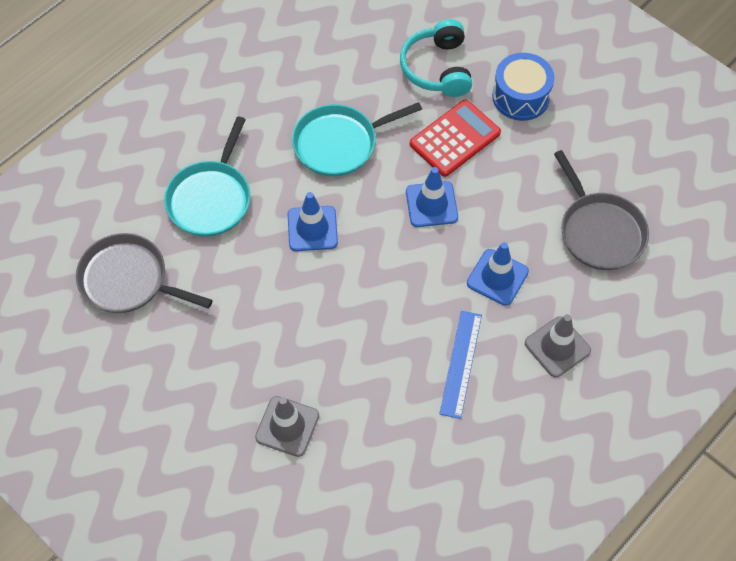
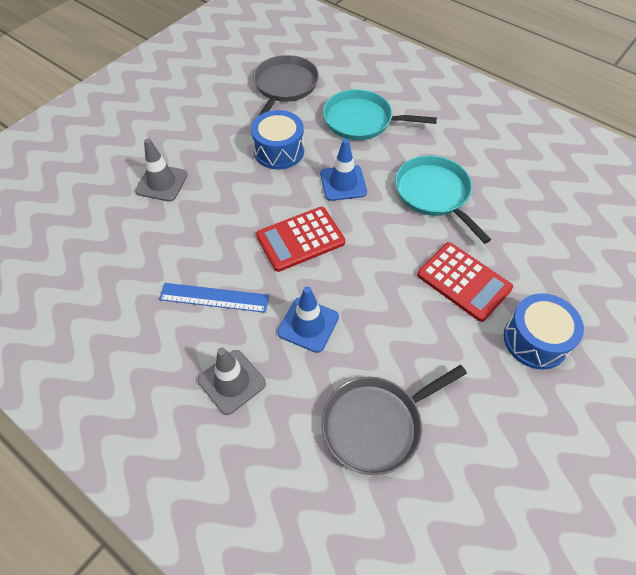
camera: 85 degrees right, 5 degrees down
(250, 292) = (279, 151): none -> blue drum
(390, 277) = (300, 239): none -> red calculator
(431, 204) = (383, 266): blue traffic cone -> none
(437, 68) = (545, 263): turquoise headphones -> none

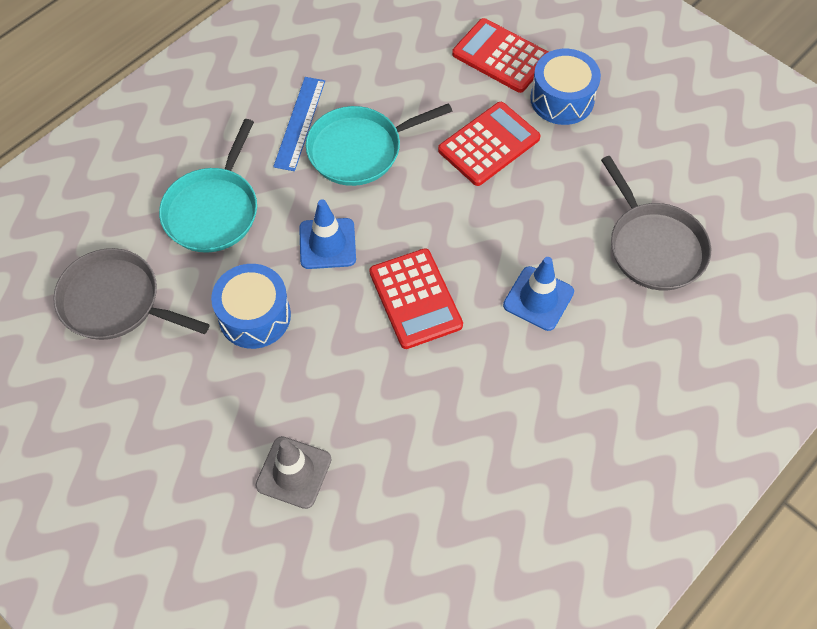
camera: 85 degrees left, 5 degrees up
(214, 297) = (497, 398): blue ruler -> blue ruler (300, 123)
(232, 382) = (608, 378): grey traffic cone -> none
(570, 287) = (501, 56): none -> red calculator

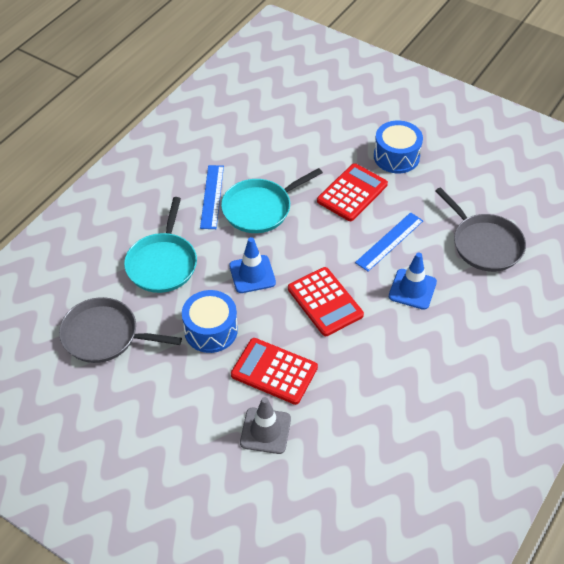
camera: 10 degrees left, 10 degrees down
(501, 56) = (346, 134): red calculator -> red calculator (274, 371)
(523, 223) = (389, 241): none -> blue ruler

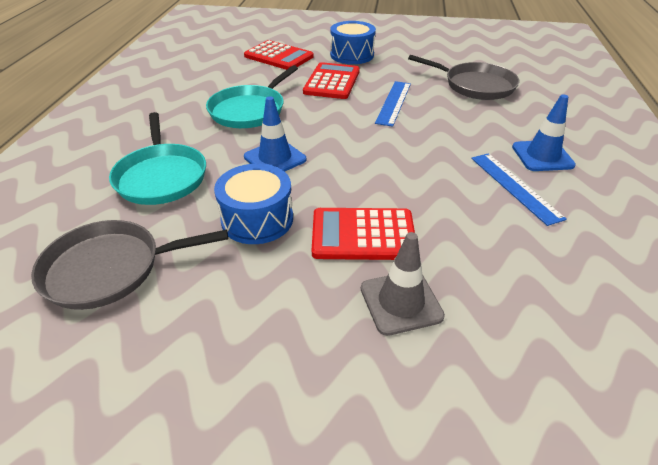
camera: 25 degrees left, 10 degrees down
(212, 196) = (192, 113): blue ruler -> blue ruler (515, 187)
(325, 302) = (370, 159): red calculator -> red calculator (278, 56)
(412, 289) = (445, 127): blue traffic cone -> blue traffic cone (542, 156)

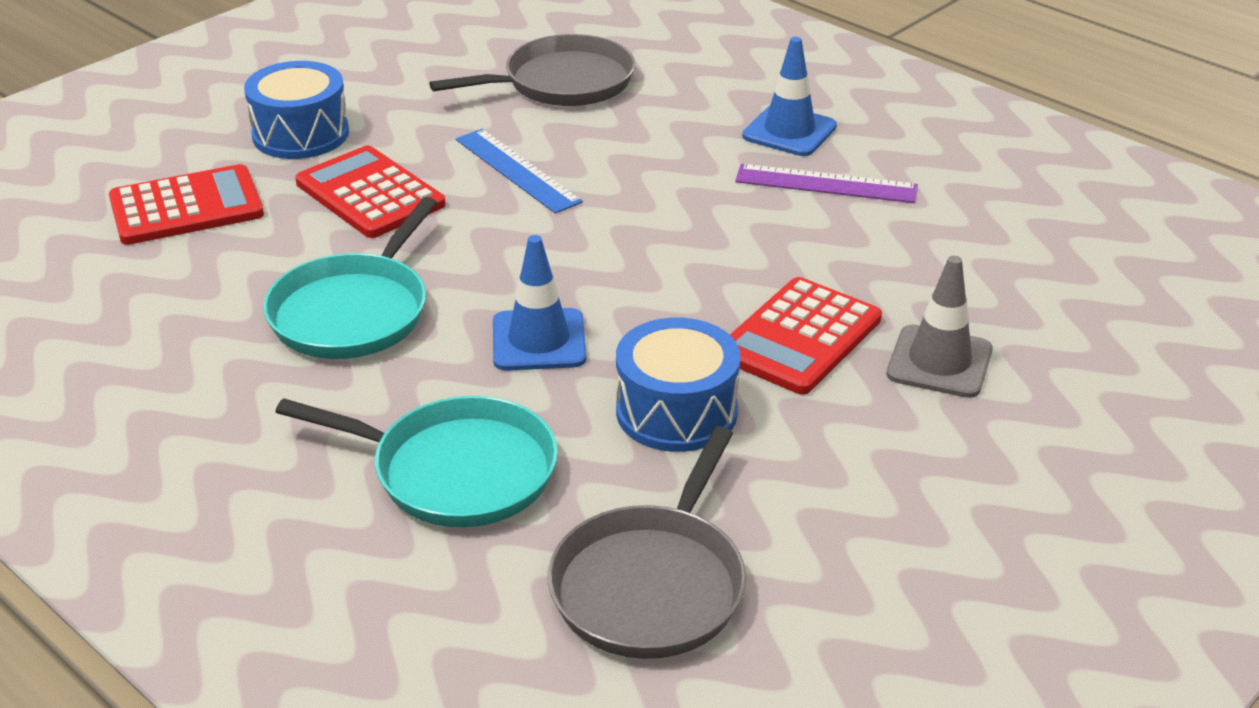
camera: 55 degrees left, 5 degrees down
(249, 110) = (353, 312): turquoise pan -> turquoise pan turned 45 degrees clockwise
(515, 187) = (826, 184): blue ruler -> purple ruler

